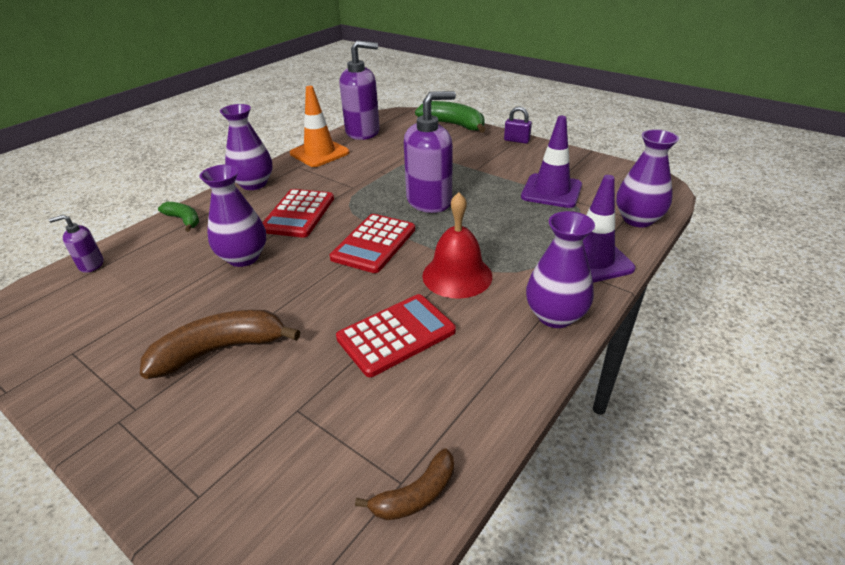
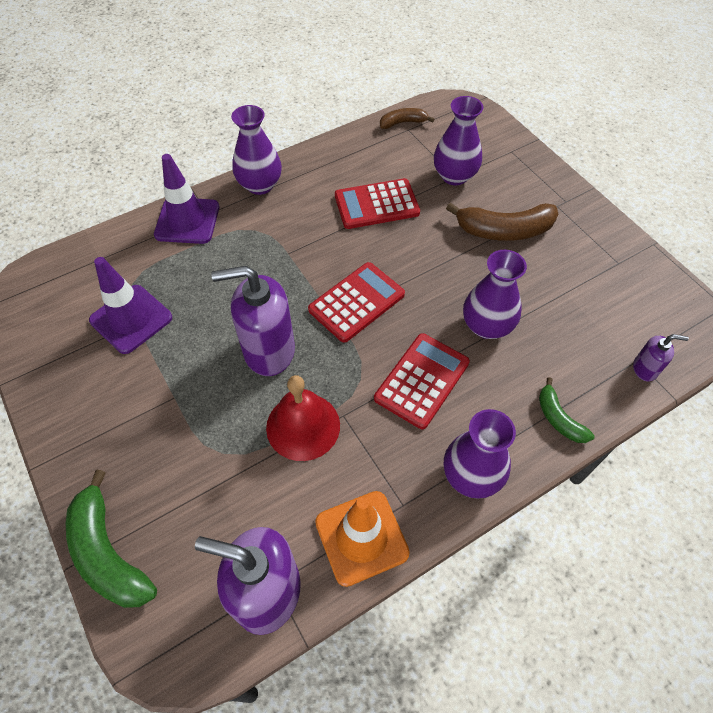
camera: 160 degrees left, 20 degrees up
(457, 275) = (304, 240): red bell -> red bell (303, 426)
(516, 140) = (64, 452): purple padlock -> none
(638, 219) = (99, 249): purple vase -> purple vase (454, 176)

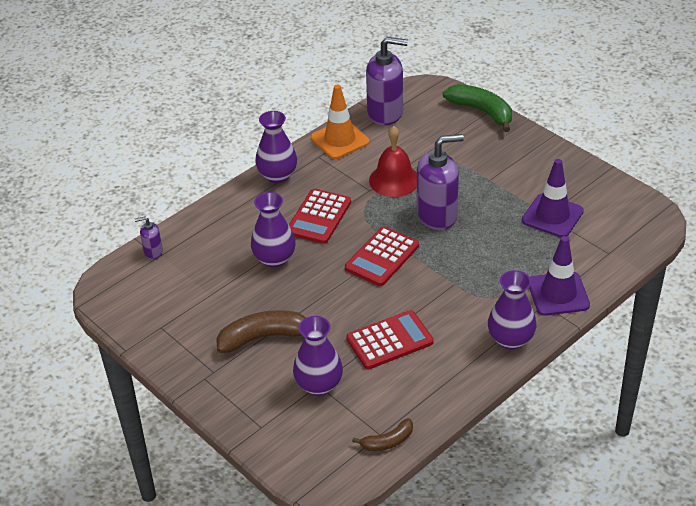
camera: 170 degrees right, 15 degrees down
(558, 418) = (220, 213): green banana -> none

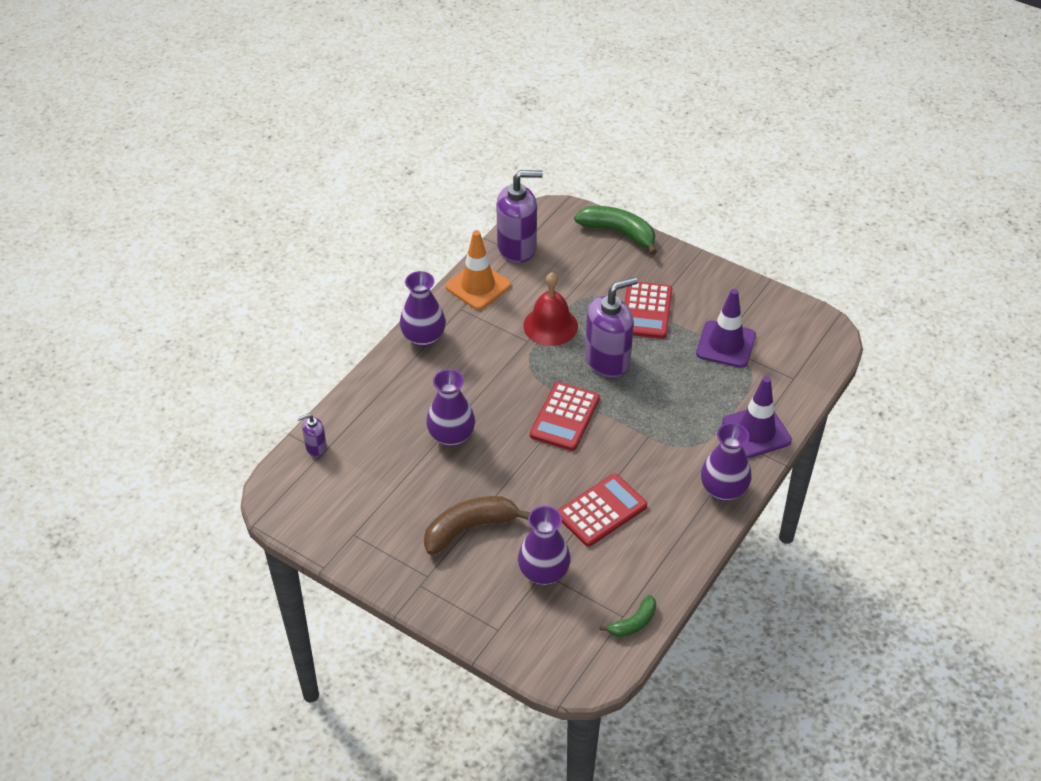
camera: 15 degrees left, 5 degrees up
(319, 217) = (483, 380): red calculator -> red calculator (646, 310)
(388, 441) = (633, 623): brown banana -> green banana

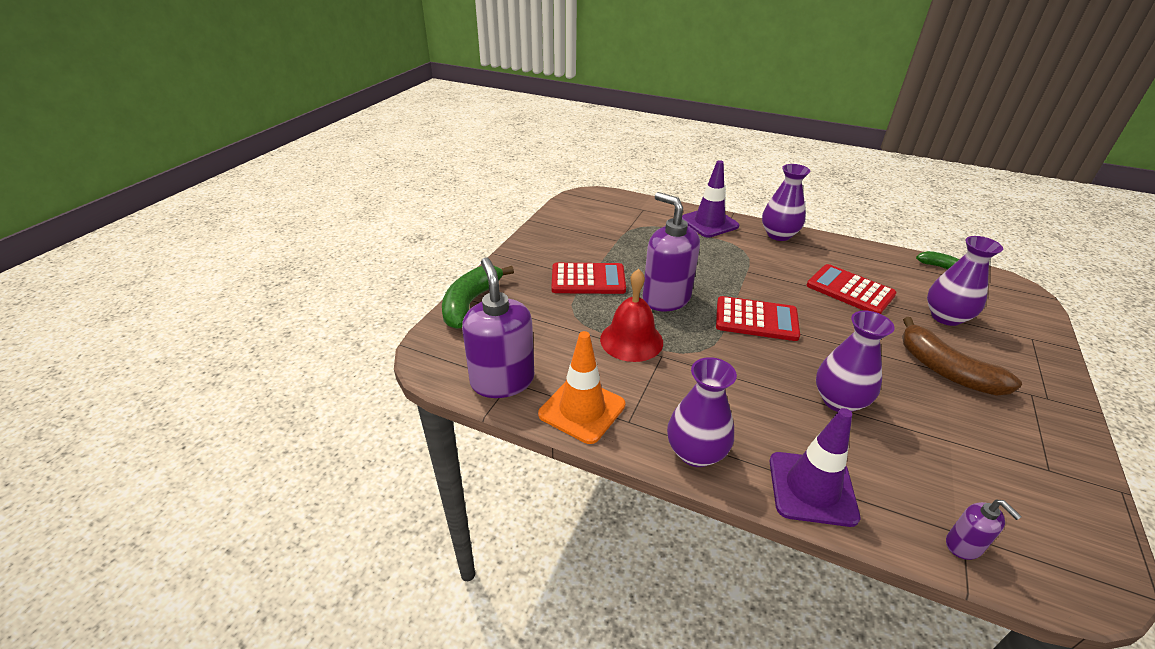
camera: 100 degrees left, 10 degrees down
(726, 344) = (617, 237): purple traffic cone -> purple traffic cone (812, 488)

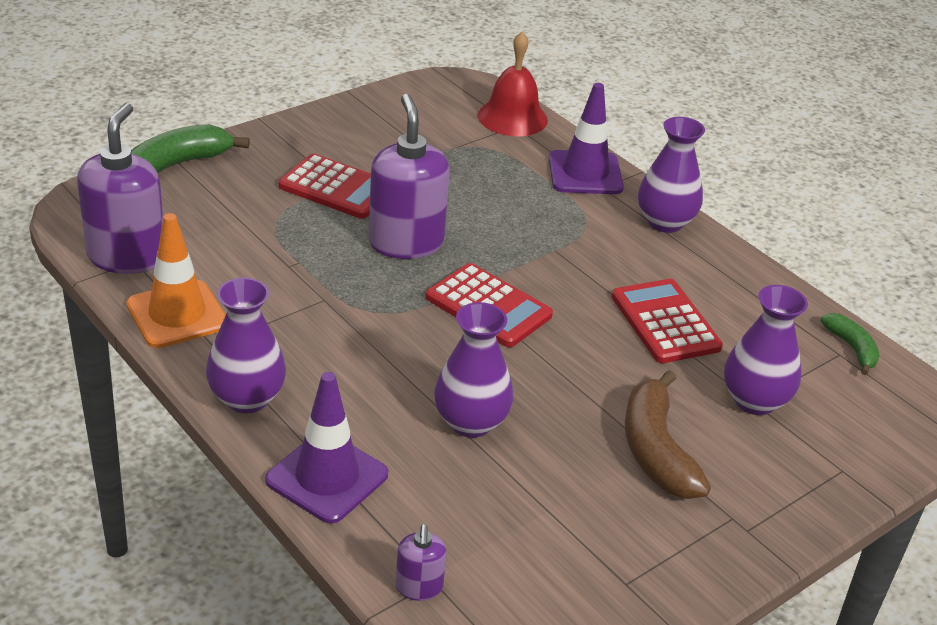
camera: 25 degrees right, 0 degrees up
(631, 340) = (309, 271): red bell -> red bell (512, 117)

